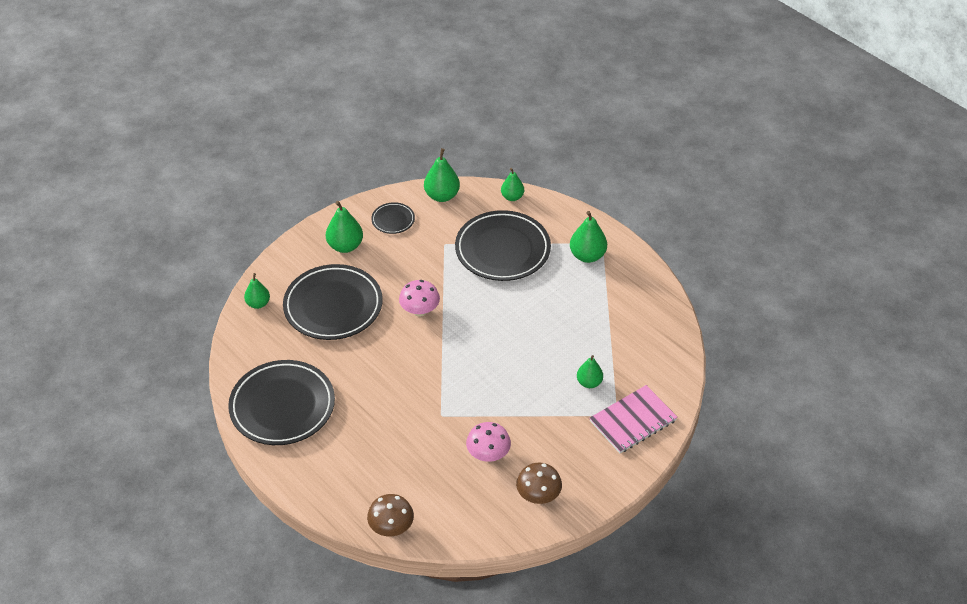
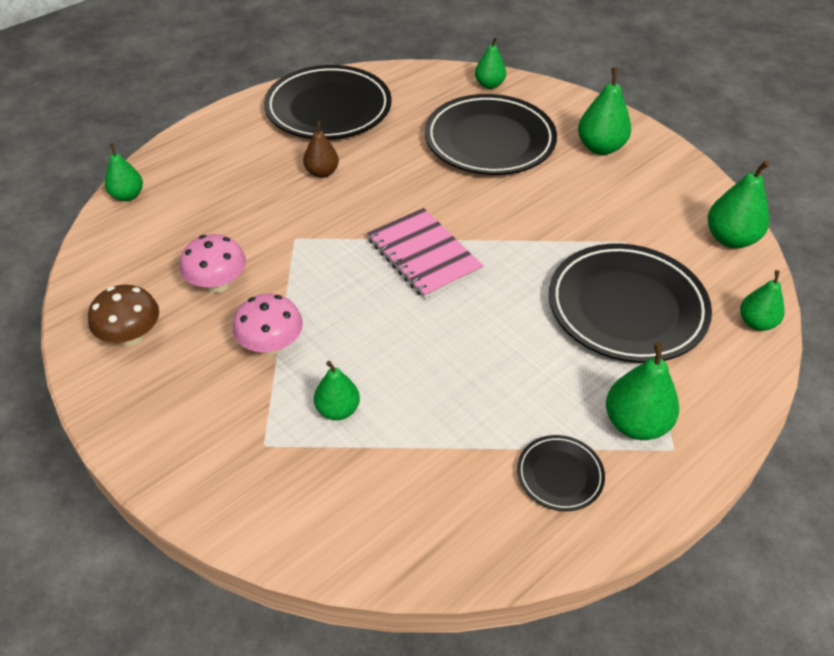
camera: 90 degrees right, 0 degrees up
(367, 405) = (322, 172): none -> brown pear
(391, 527) = (127, 196): brown mushroom -> green pear
(393, 220) = (662, 189): black plate -> black plate (560, 475)
(420, 310) = (486, 217): pink mushroom -> pink mushroom (271, 345)
(633, 421) = (247, 468): pink notebook -> pink notebook (423, 255)

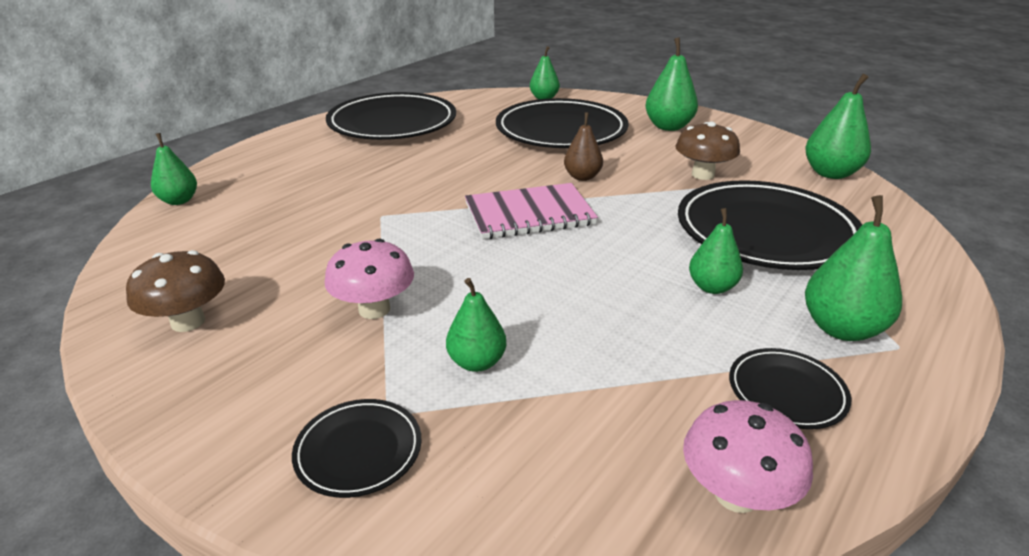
camera: 10 degrees left, 15 degrees down
(218, 284) = (296, 261): pink mushroom -> pink mushroom (736, 494)
(240, 472) = (358, 451): none -> black plate
(322, 172) = (398, 165): brown pear -> brown pear (582, 177)
(423, 255) = (529, 214): pink notebook -> pink notebook turned 60 degrees counterclockwise
(603, 224) = (703, 175): none -> brown mushroom
(756, 323) = (903, 229): green pear -> green pear (712, 287)

